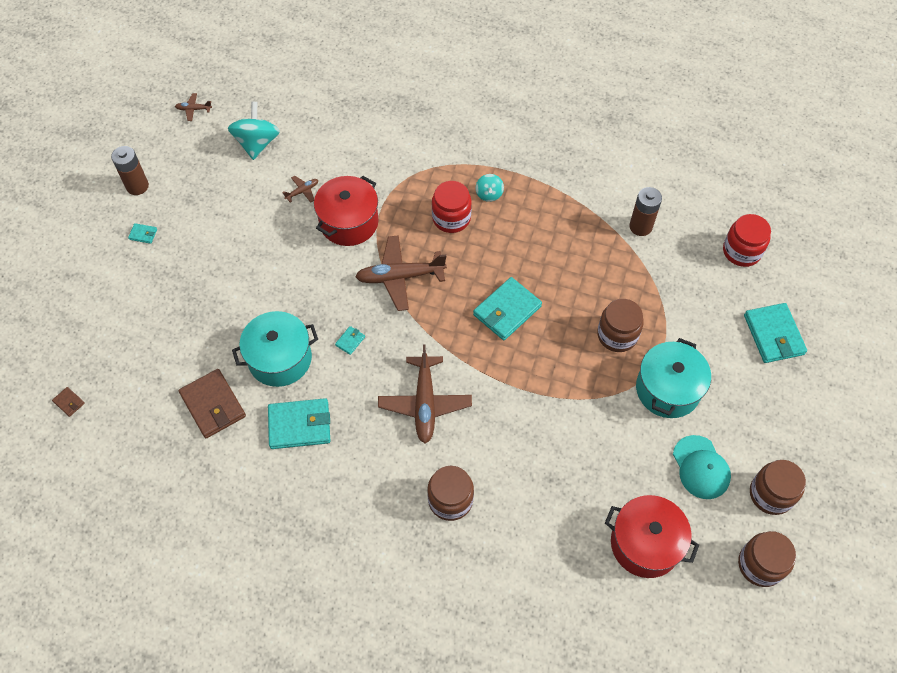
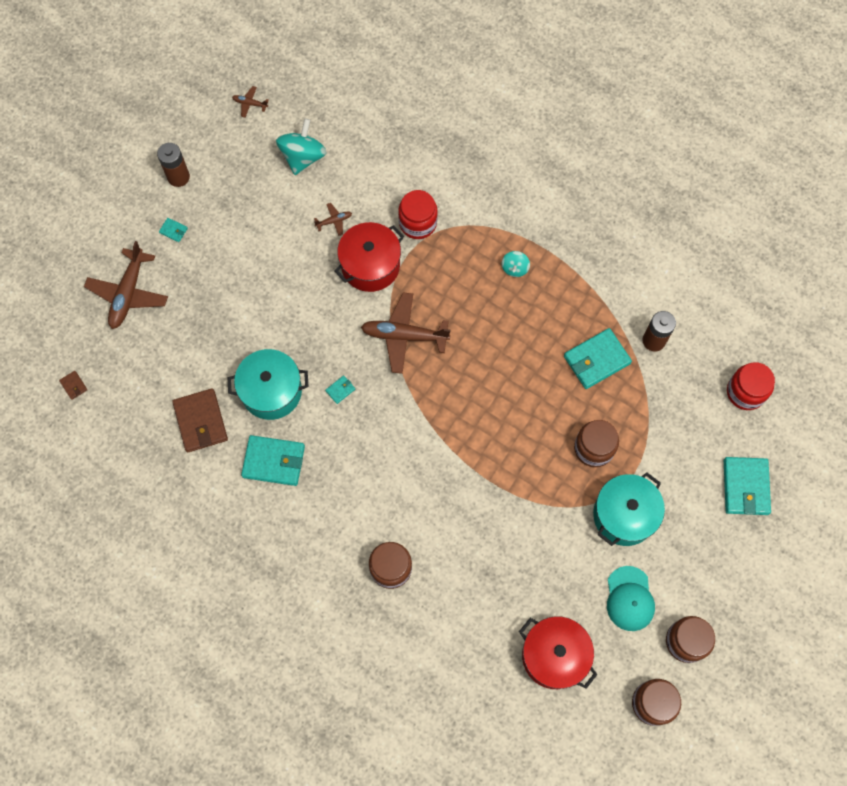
camera: 15 degrees right, 10 degrees up
(425, 403) = (393, 470): brown plane -> brown plane (128, 294)
(451, 218) = (470, 285): red jar -> red jar (418, 223)
(507, 311) = (496, 396): turquoise wallet -> turquoise wallet (596, 360)

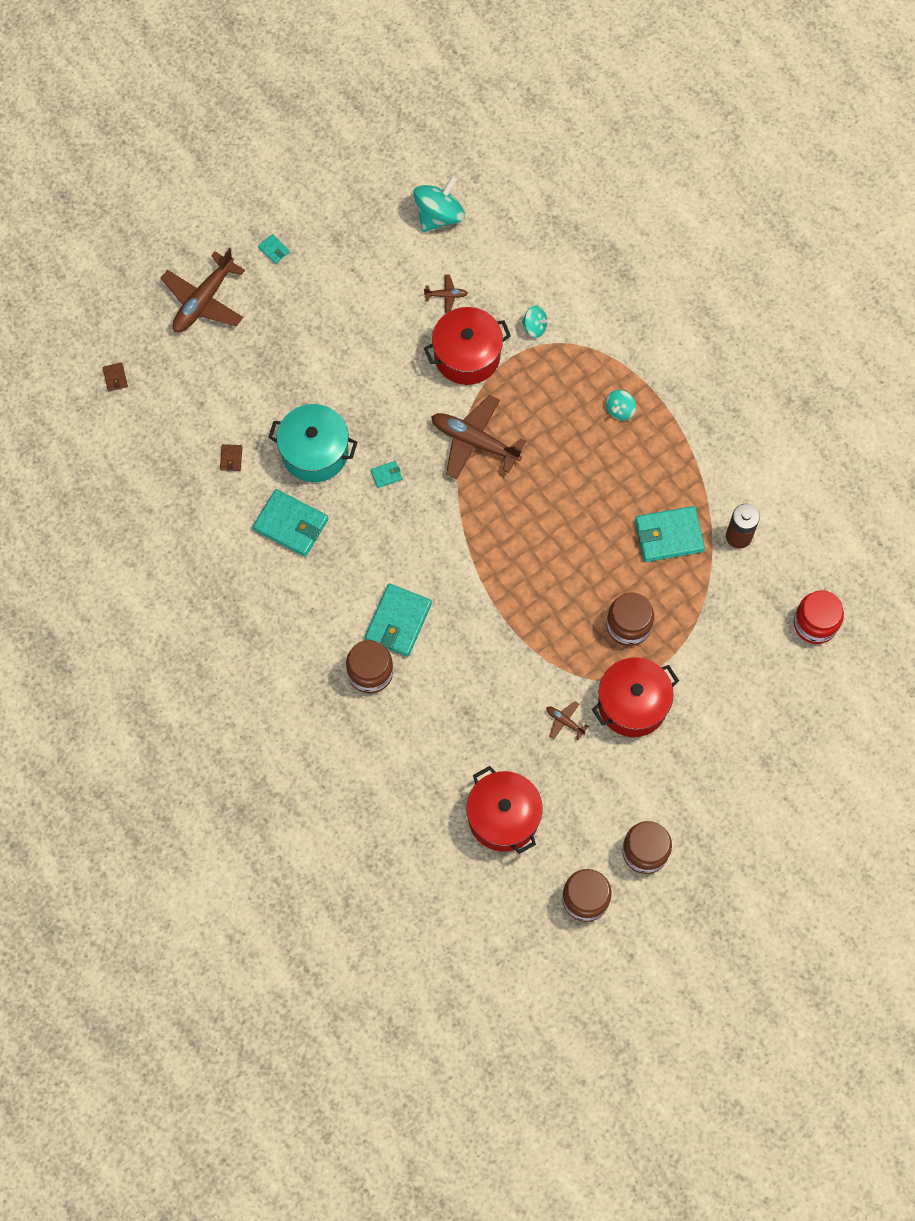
camera: 20 degrees right, 0 degrees up
(178, 177) = (299, 194): brown battery -> none
(201, 421) = (231, 458): brown wallet -> brown wallet, size x0.44
(250, 104) = (403, 138): brown plane -> brown plane (564, 721)
(418, 223) = (535, 327): red jar -> turquoise spinning top
(624, 515) = (632, 704): turquoise pot -> red pot
(629, 599) = (604, 789): turquoise cap -> none
(745, 487) = (773, 720): turquoise wallet -> turquoise wallet (398, 621)

